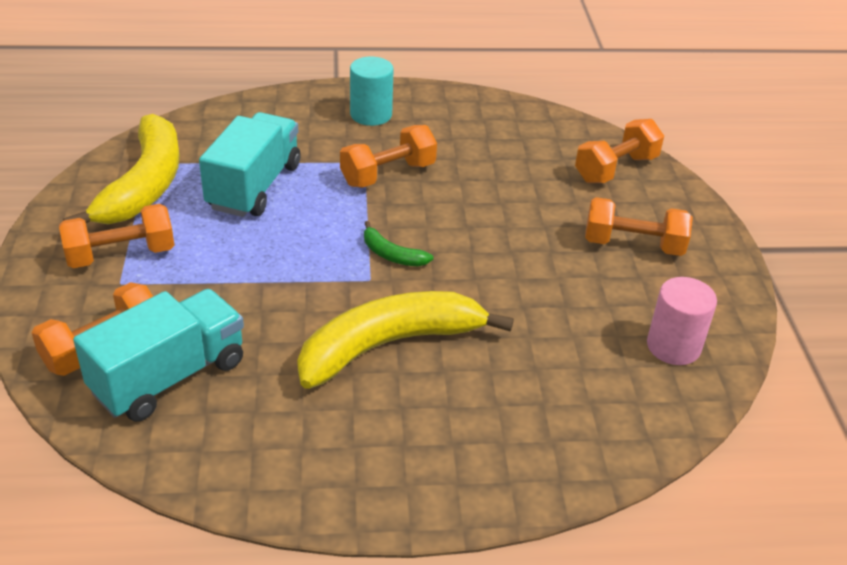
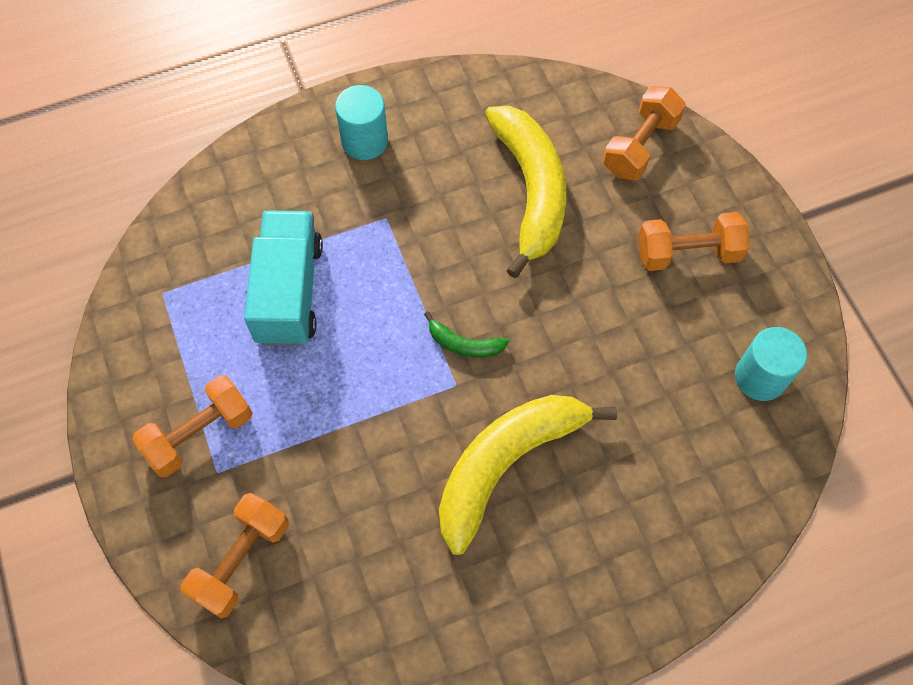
camera: 15 degrees left, 25 degrees up
(145, 185) = (176, 326): yellow banana -> yellow banana (531, 190)
(169, 377) = (320, 574): turquoise truck -> none
(388, 174) = (417, 229): orange dumbbell -> none
(673, 346) = (760, 377): pink cylinder -> turquoise cylinder

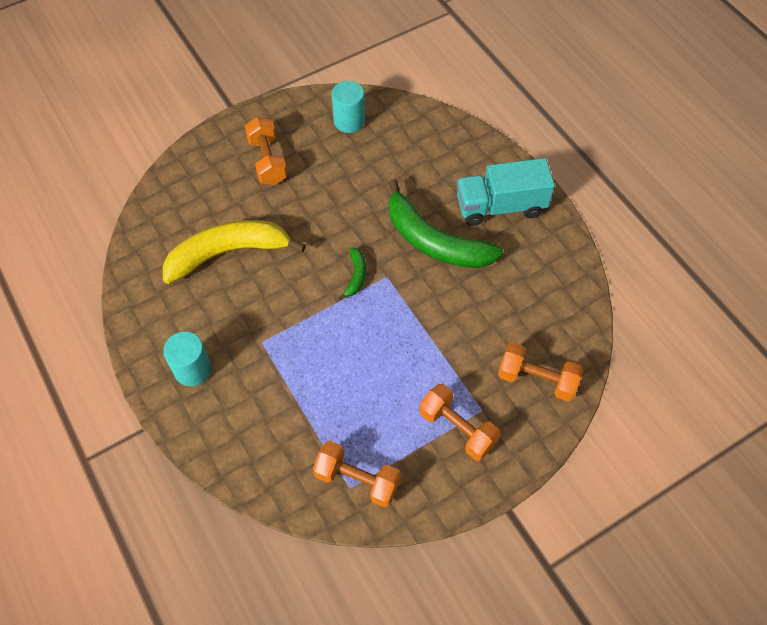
camera: 100 degrees left, 5 degrees down
(289, 292) = (334, 394): turquoise truck -> turquoise truck (500, 206)
(505, 464) = (434, 241): yellow banana -> green banana
(640, 146) = (184, 193): orange dumbbell -> orange dumbbell (357, 480)

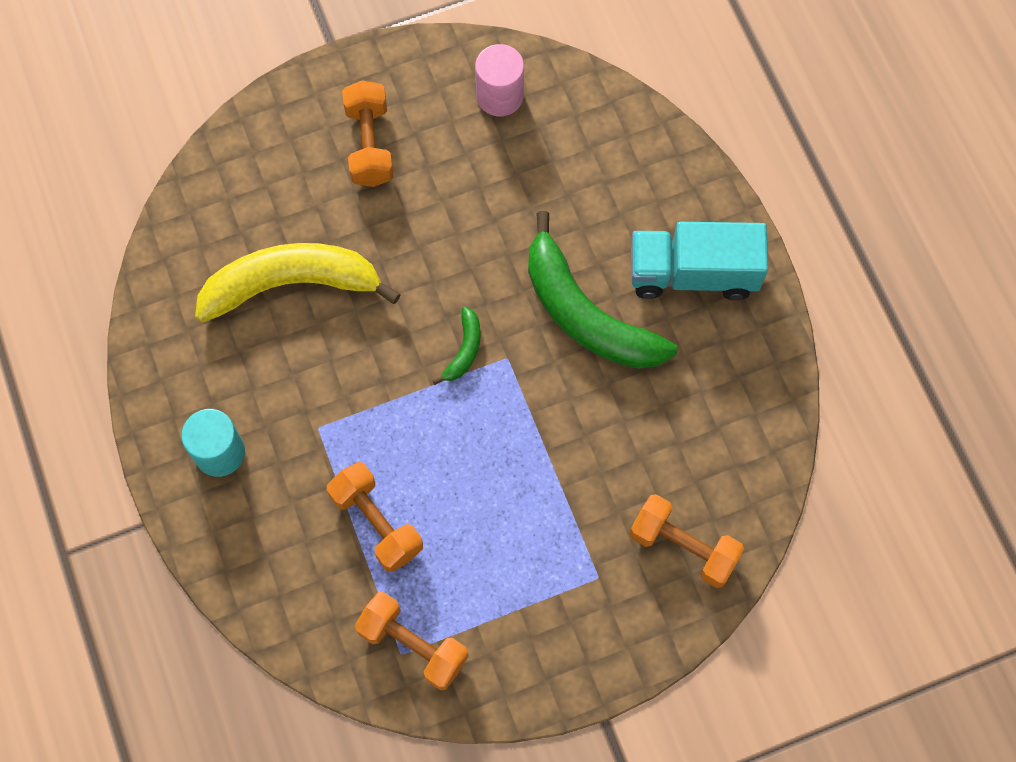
camera: 10 degrees right, 10 degrees up
(349, 121) = (500, 96): turquoise cylinder -> pink cylinder
(457, 428) = (560, 598): orange dumbbell -> orange dumbbell (377, 523)

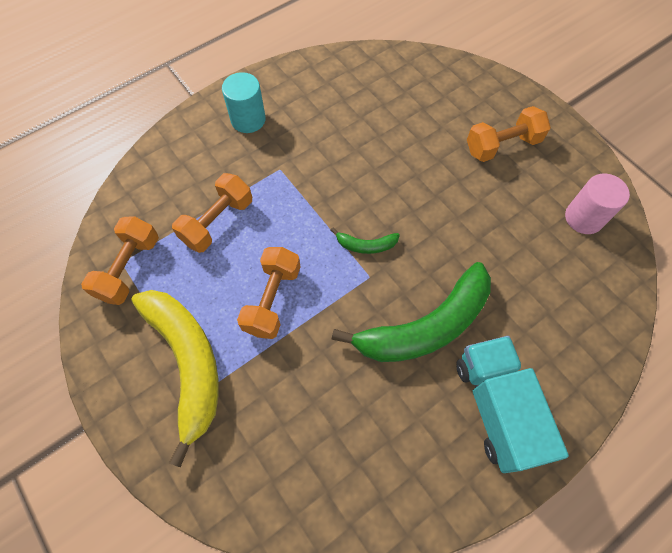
camera: 75 degrees right, 5 degrees down
(291, 284) = (379, 127): yellow banana -> yellow banana (188, 362)
(586, 314) = (426, 326): green banana -> green banana turned 150 degrees counterclockwise
(683, 546) = (242, 459): orange dumbbell -> orange dumbbell (272, 299)

